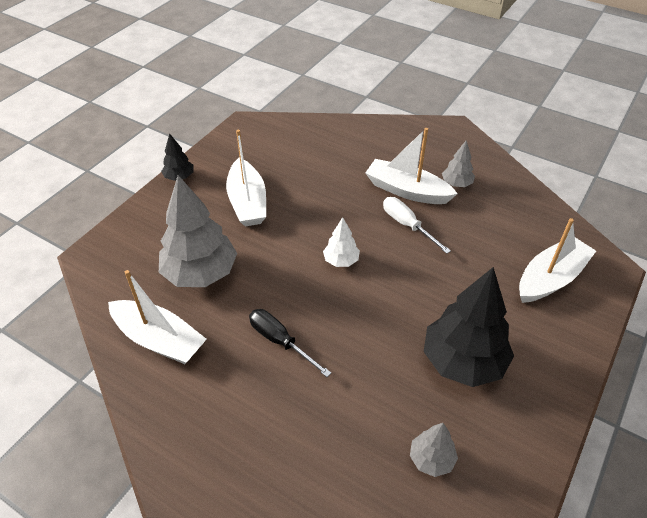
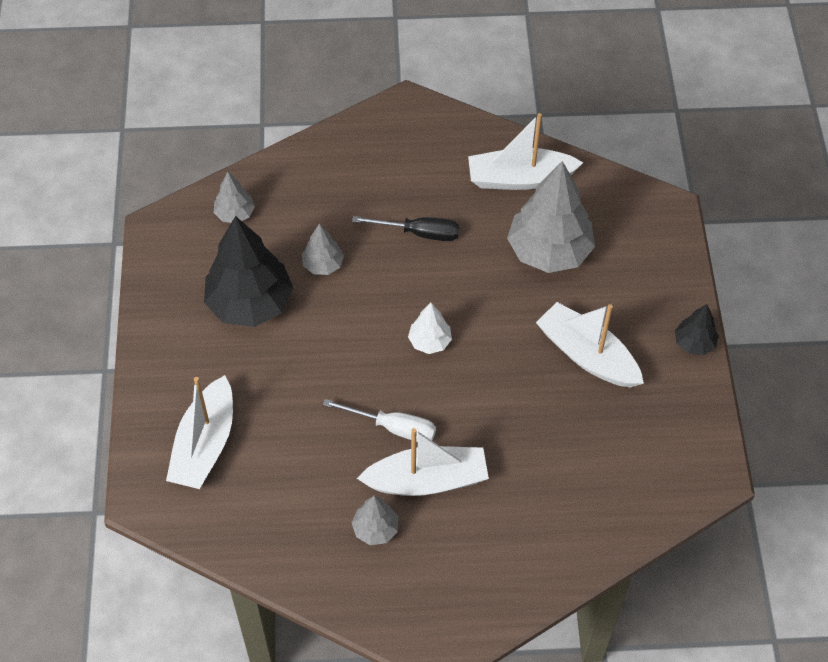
camera: 145 degrees right, 10 degrees up
(379, 360) = (323, 265): none -> grey tree

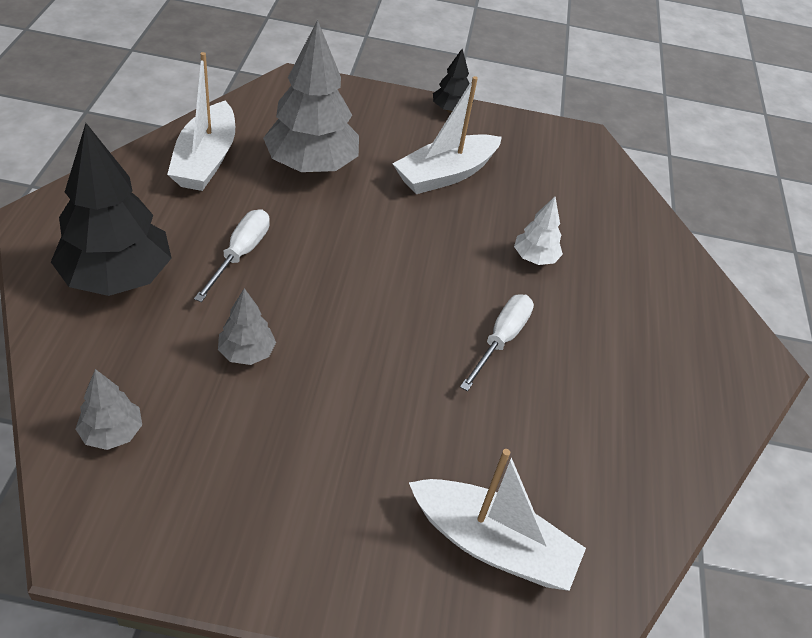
camera: 85 degrees left, 10 degrees down
(250, 303) = (277, 445): black tree -> black tree (117, 277)
(375, 529) = (629, 385): grey tree -> none
(419, 233) = (240, 254): black screwdriver -> white screwdriver
(427, 480) = (571, 327): white boat -> none
(429, 341) = (395, 282): white tree -> white tree (534, 258)

